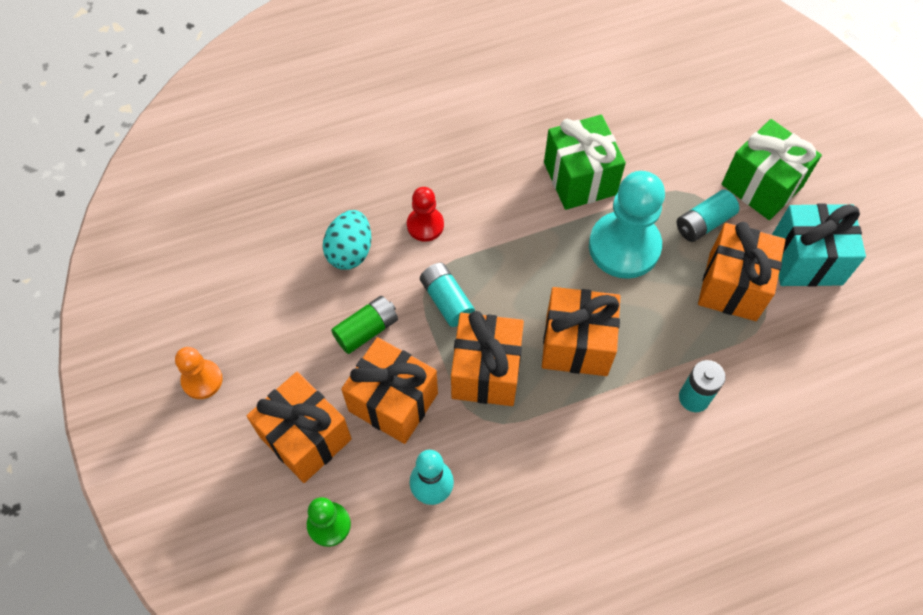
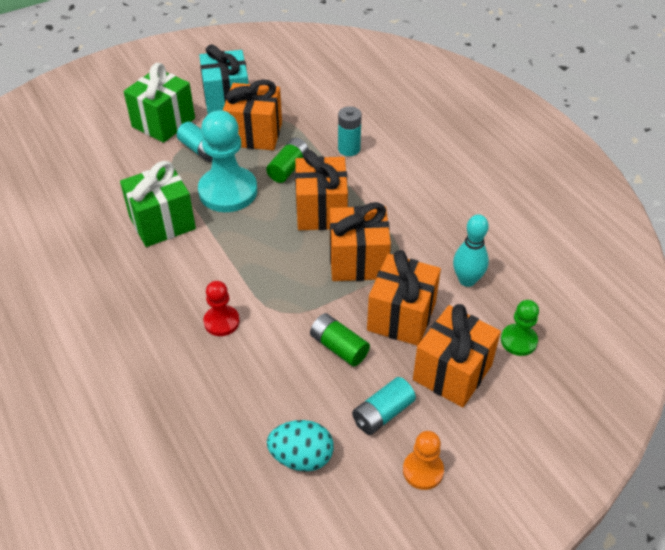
camera: 100 degrees left, 15 degrees down
(350, 251) = (258, 375): turquoise egg -> turquoise egg (301, 457)
(446, 300) = (297, 295): turquoise battery -> turquoise battery (382, 413)
(661, 318) = (288, 168): none -> green battery

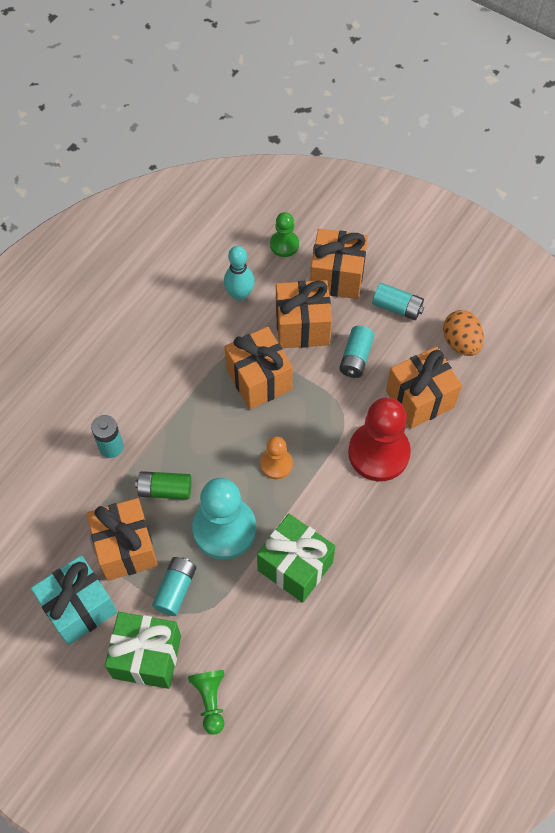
camera: 115 degrees left, 15 degrees up
(104, 143) = (210, 700): none -> green pawn
(221, 322) = (378, 453): red pawn -> red pawn, size x1.90
(301, 457) = (460, 342): turquoise egg -> orange egg
(321, 211) = (212, 434): orange gift -> orange gift (420, 399)
(339, 347) = (356, 357): green battery -> turquoise battery
(423, 471) = (427, 269): orange pawn -> orange pawn (276, 464)

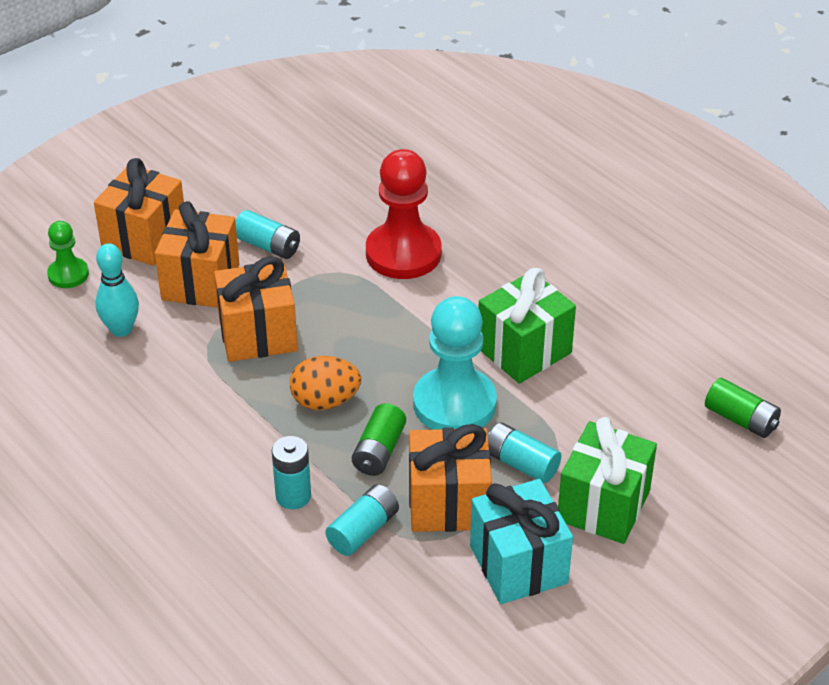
camera: 75 degrees left, 20 degrees down
(210, 700) = (672, 455): green pawn -> none
(263, 749) = (740, 419): none -> green battery
(276, 464) = (383, 341): orange pawn -> none
(397, 307) = (216, 198): turquoise battery -> turquoise battery (363, 530)
(420, 399) = (348, 207): orange gift -> none
(460, 342) = (289, 160): orange egg -> orange egg (325, 401)

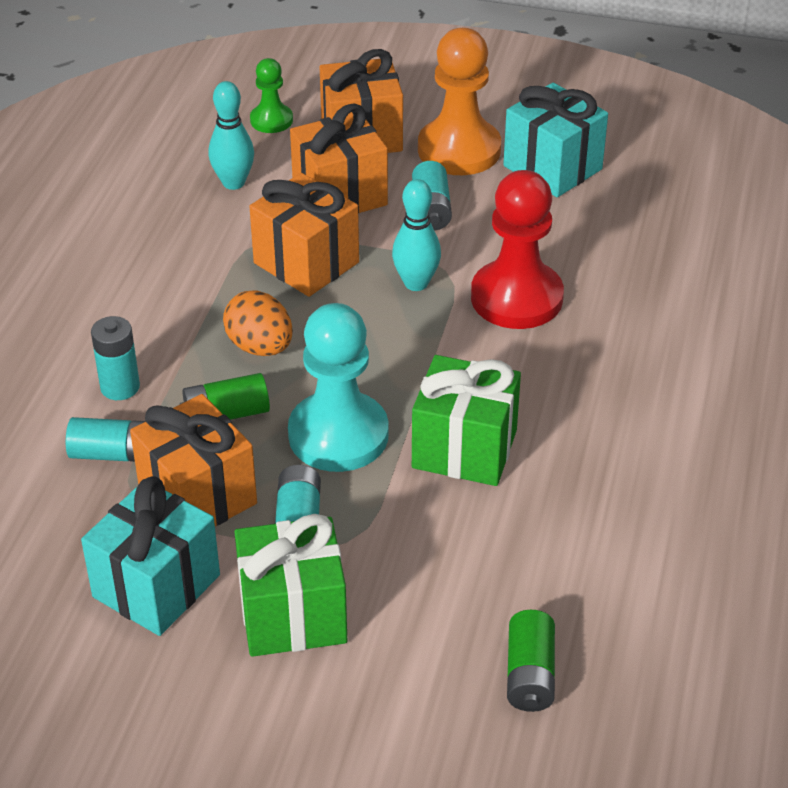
camera: 55 degrees right, 0 degrees up
(218, 200) = (459, 150): none -> orange pawn
(288, 168) = (552, 167): none -> turquoise gift
(338, 292) = (416, 283): none -> turquoise bowling pin

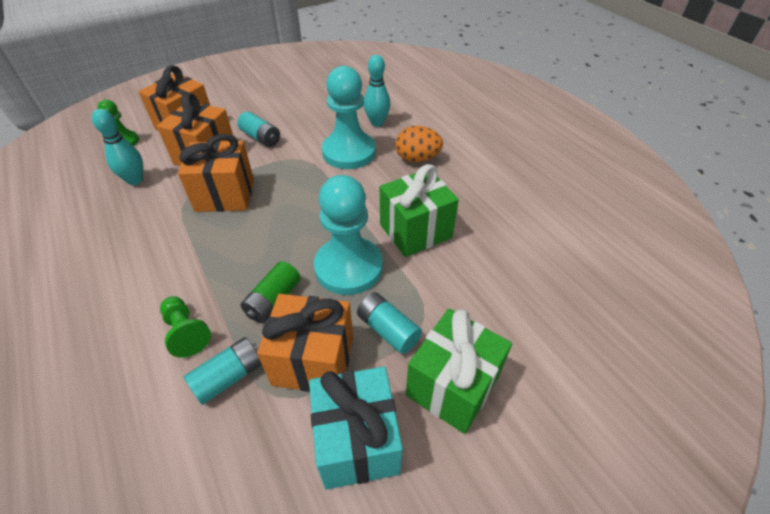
camera: 45 degrees left, 5 degrees up
(120, 387) = (186, 332): turquoise battery -> green pawn
(260, 347) = (250, 251): orange egg -> orange egg (417, 159)
(416, 283) = (294, 172): turquoise bowling pin -> turquoise bowling pin (377, 123)
(459, 150) = (243, 108): orange pawn -> none
(516, 298) = (349, 152): red pawn -> turquoise pawn
(530, 674) = (588, 315): green battery -> none
(552, 167) = (295, 95): turquoise gift -> none

